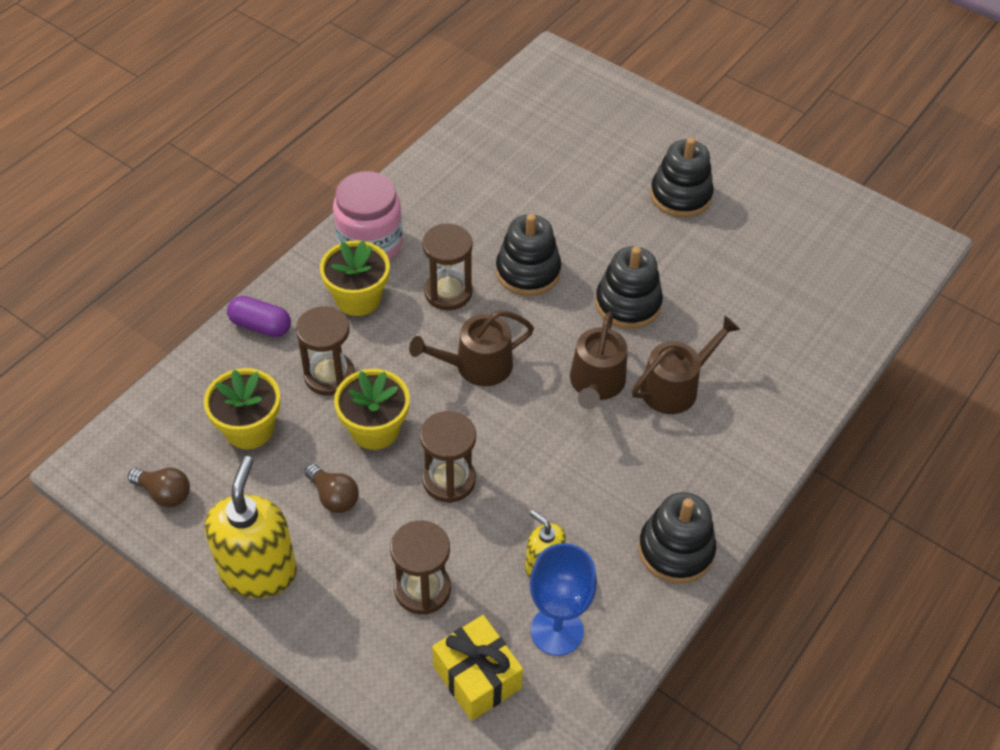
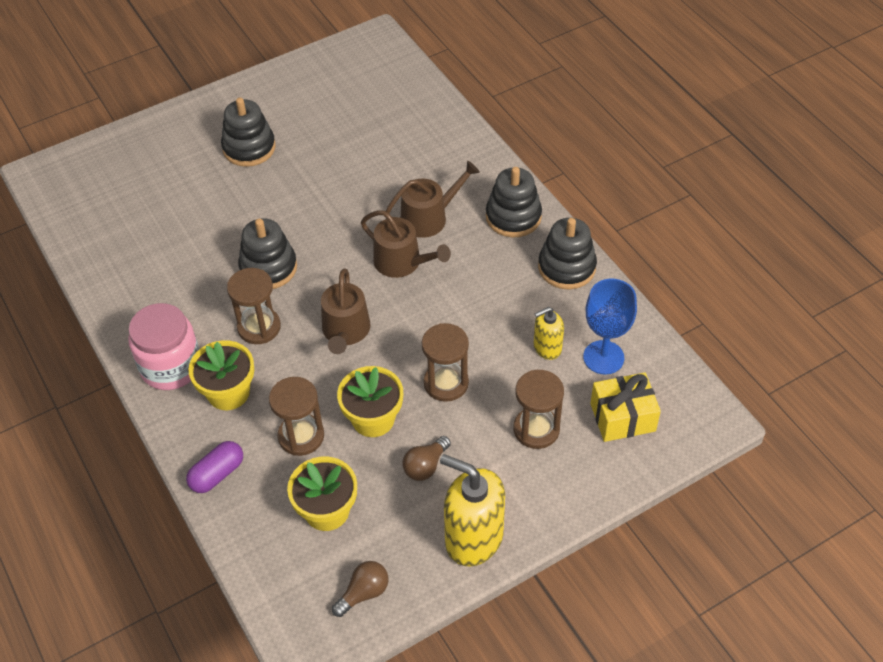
camera: 65 degrees left, 0 degrees up
(334, 496) = (425, 466): brown light bulb -> brown light bulb turned 150 degrees clockwise
(628, 304) = (337, 217): black stacking toy -> black stacking toy (513, 217)
(675, 387) = (429, 217): brown watering can -> brown watering can turned 75 degrees clockwise

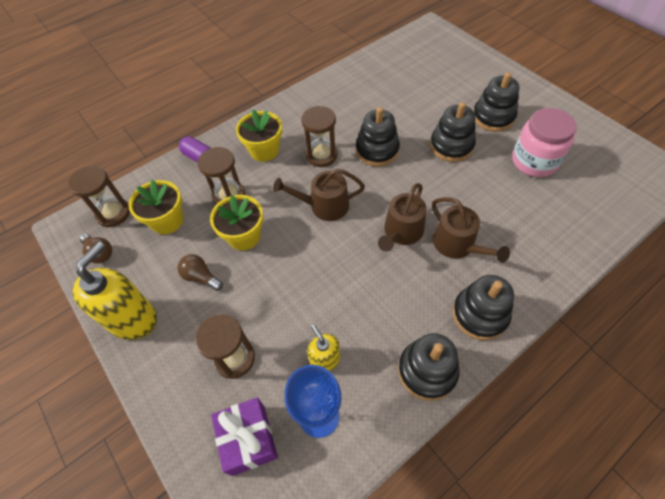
camera: 85 degrees right, 5 degrees up
(171, 366) = (283, 118): pink jar -> pink jar (534, 161)
(284, 195) = (451, 146): none -> black stacking toy
(446, 383) = (280, 281): brown hourglass -> brown hourglass (113, 213)
(622, 417) = (248, 439): yellow gift -> purple gift

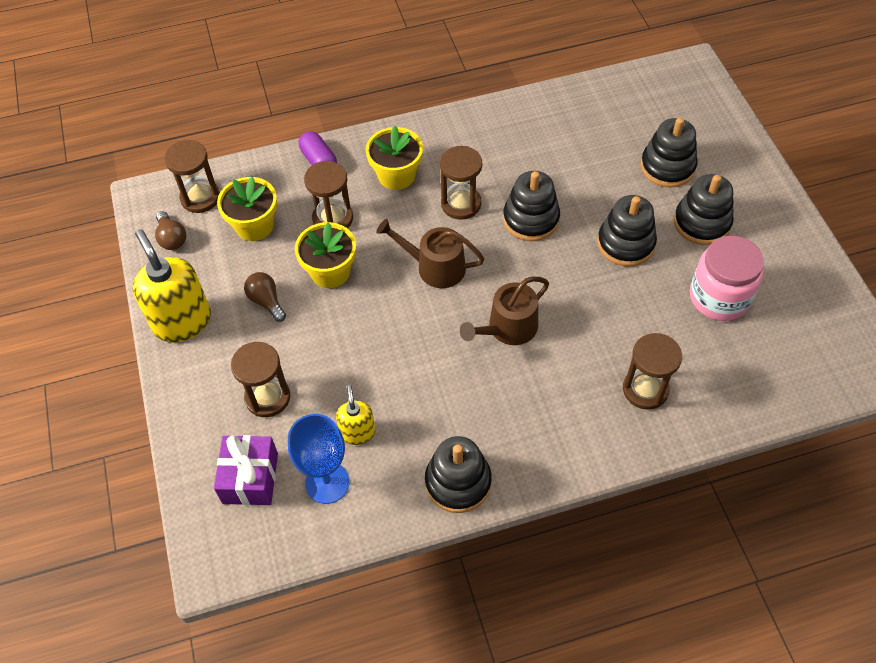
camera: 20 degrees right, 0 degrees up
(133, 319) = (182, 321): yellow soap dispenser -> yellow soap dispenser turned 75 degrees counterclockwise
(457, 245) = (565, 364): brown watering can -> none
(480, 314) = (546, 447): black stacking toy -> black stacking toy (667, 167)
(524, 243) = (645, 389): none -> brown hourglass

